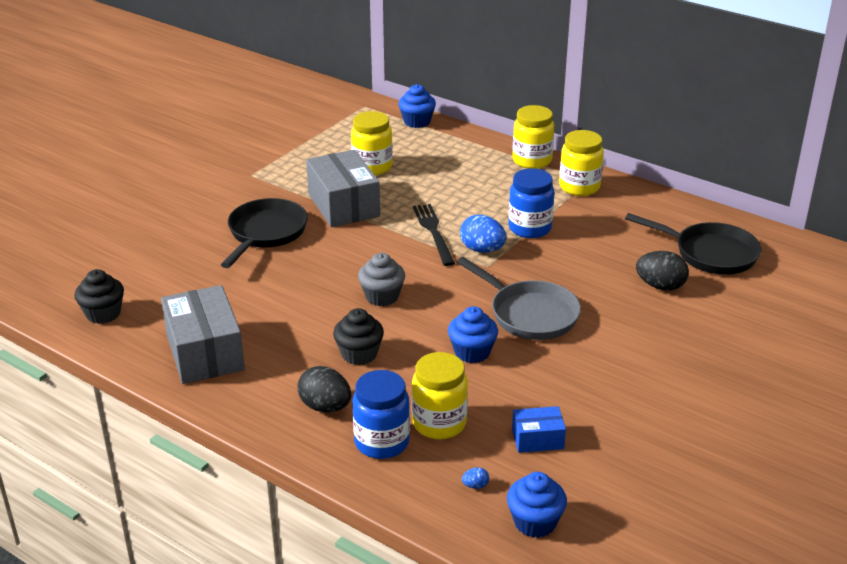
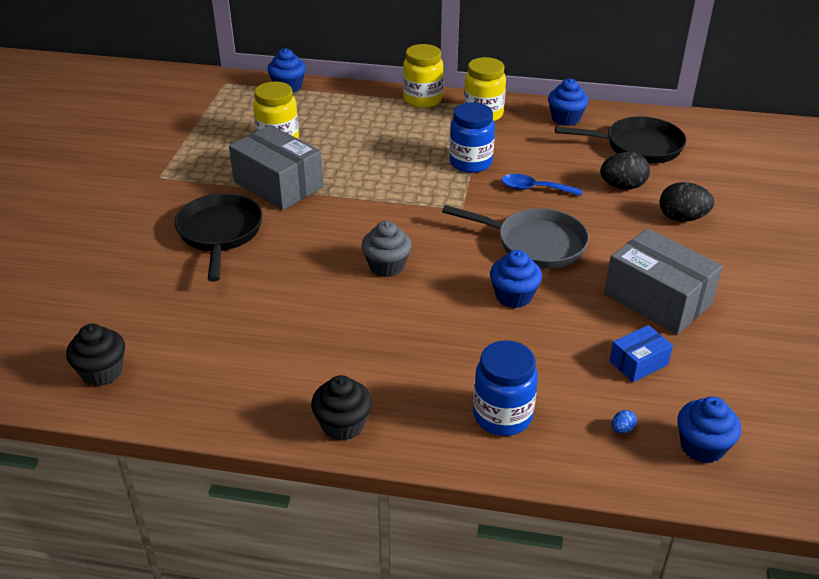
camera: 25 degrees left, 5 degrees up
(205, 352) = (250, 380): grey box -> grey box (657, 299)
(325, 407) = (419, 397): black egg -> black egg (682, 218)
(359, 354) = (410, 331): black cupcake -> black cupcake (343, 425)
(433, 232) = (386, 189): black fork -> none
(439, 423) = (540, 377): yellow jar -> none
(482, 249) = (444, 194): blue egg -> none
(570, 266) = (534, 189): none -> blue spoon
(658, 210) = (565, 118): none -> blue cupcake

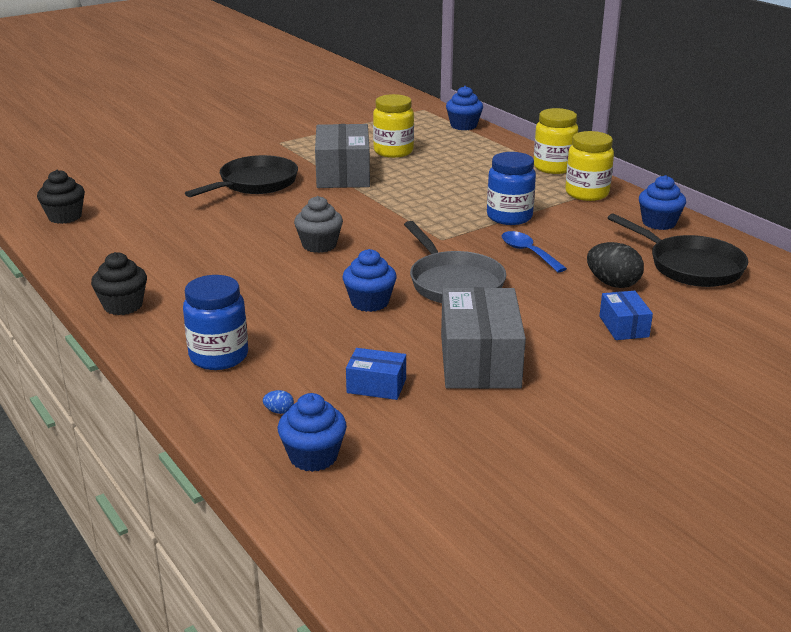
camera: 45 degrees right, 10 degrees down
(682, 218) = (624, 326): black egg -> blue box

